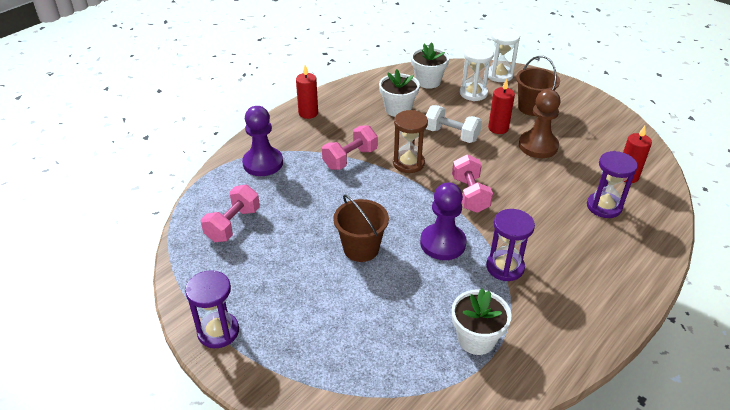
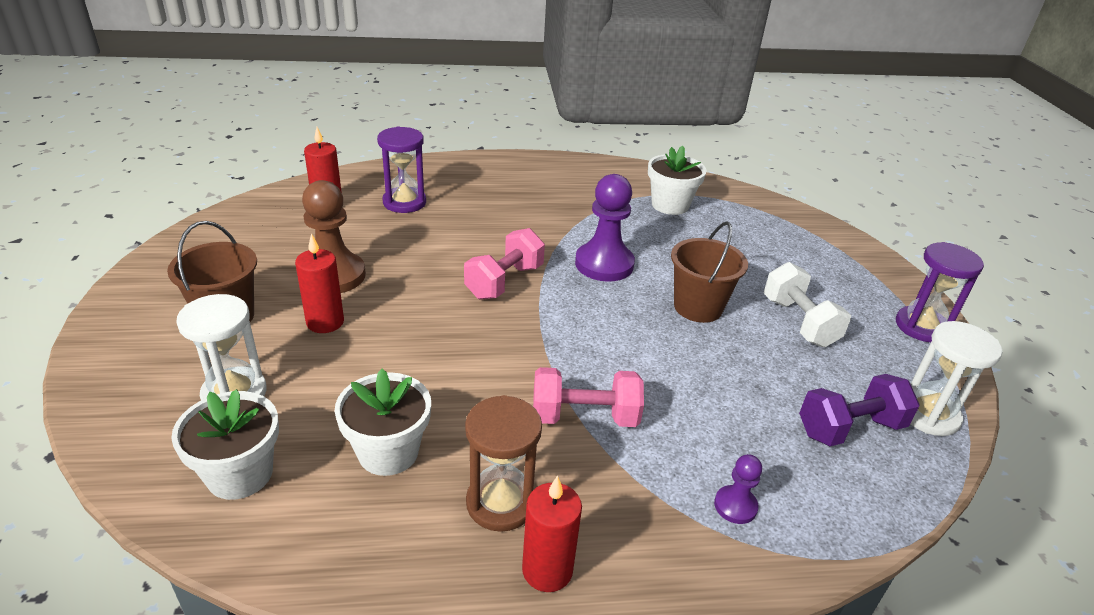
camera: 140 degrees left, 5 degrees down
(233, 224) = (850, 428): pink dumbbell -> purple dumbbell
(263, 163) = (735, 506): purple pawn -> purple pawn, size x0.50
(408, 163) = (514, 357): brown hourglass -> brown hourglass (501, 503)
(451, 135) = (395, 354): white dumbbell -> white dumbbell (799, 322)
(499, 75) = (128, 396): white hourglass -> white hourglass (928, 415)
(505, 267) = (575, 221): purple hourglass -> none

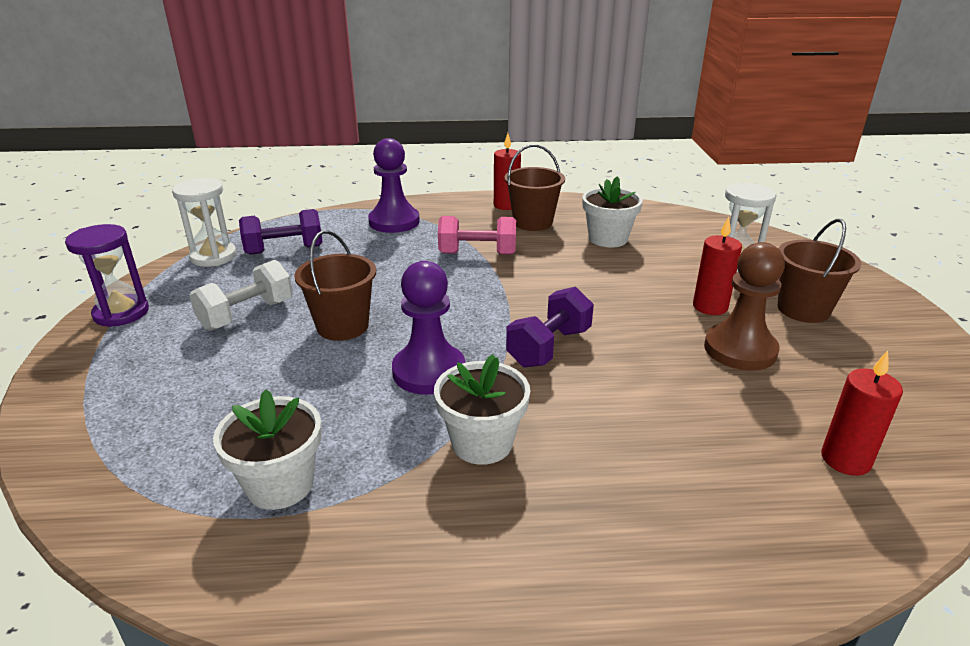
camera: 175 degrees left, 5 degrees down
(240, 474) = (691, 231): white flower pot -> white flower pot (482, 443)
(404, 202) = (731, 470): purple hourglass -> none
(501, 503) = (532, 222): brown hourglass -> brown bucket
(504, 282) = (549, 347): pink dumbbell -> purple dumbbell
(735, 506) = (394, 222): purple pawn -> purple pawn, size x2.01
(799, 322) = (247, 315): white dumbbell -> white dumbbell turned 60 degrees clockwise

